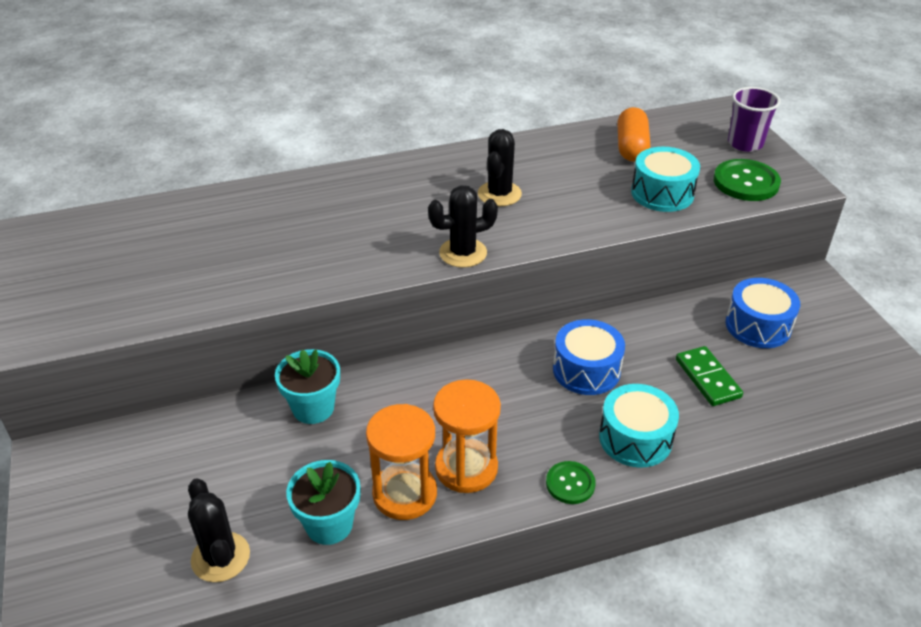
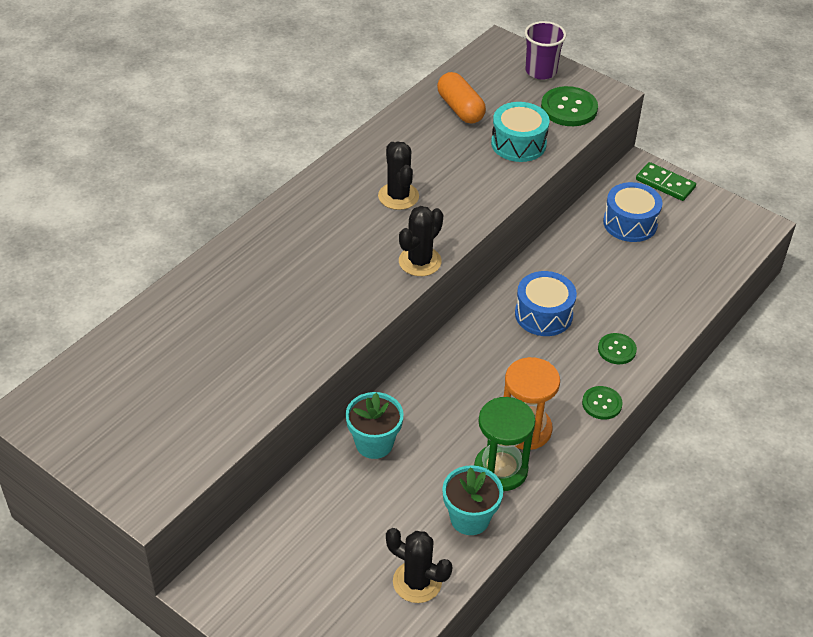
camera: 35 degrees left, 5 degrees up
(404, 494) = (500, 469): orange hourglass -> green hourglass
(635, 438) = (616, 350): turquoise drum -> green button
(708, 378) = (628, 281): green domino -> green domino (665, 184)

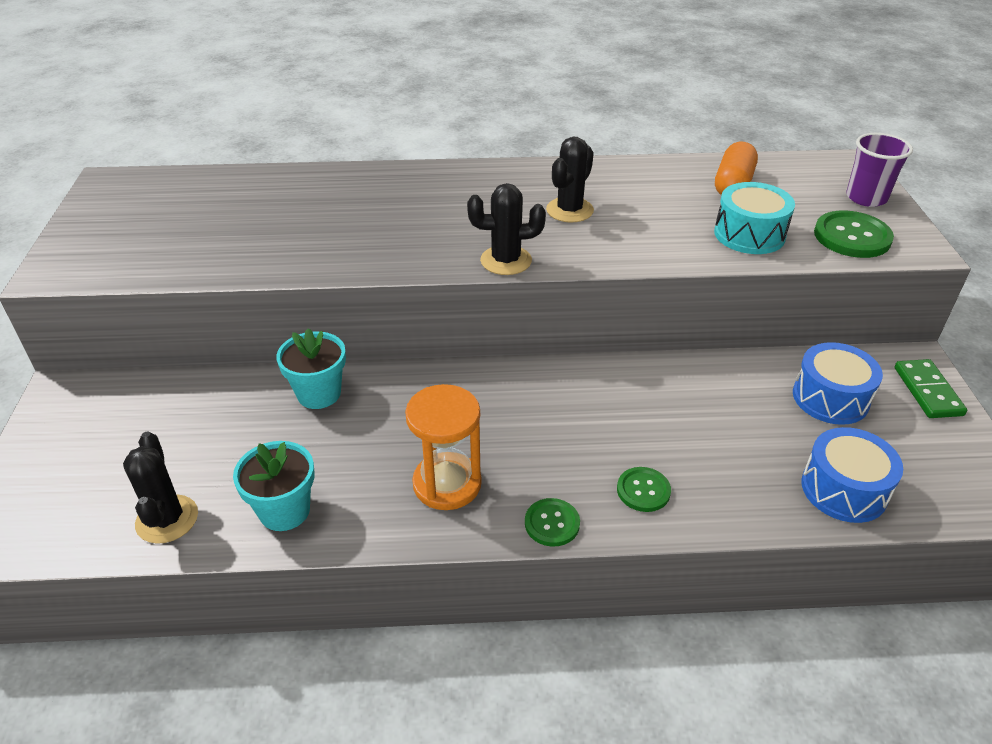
camera: 50 degrees right, 5 degrees down
(500, 469) = (373, 496): green hourglass -> none
(543, 314) = (616, 409): blue drum -> blue drum (844, 489)

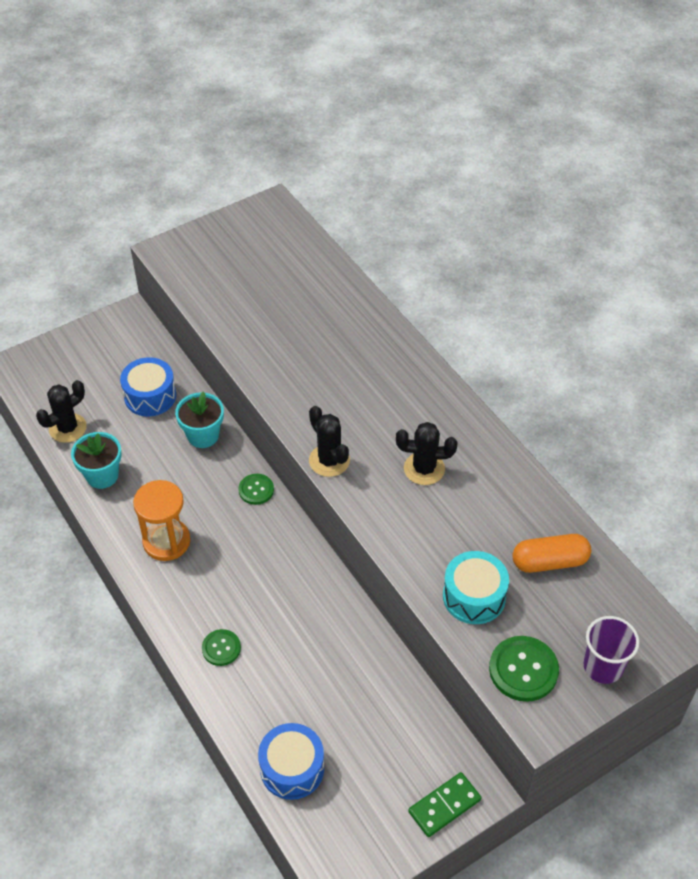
camera: 60 degrees right, 10 degrees up
(552, 523) = (165, 610): green button -> green button (256, 490)
(830, 398) = (390, 737): blue drum -> blue drum (150, 396)

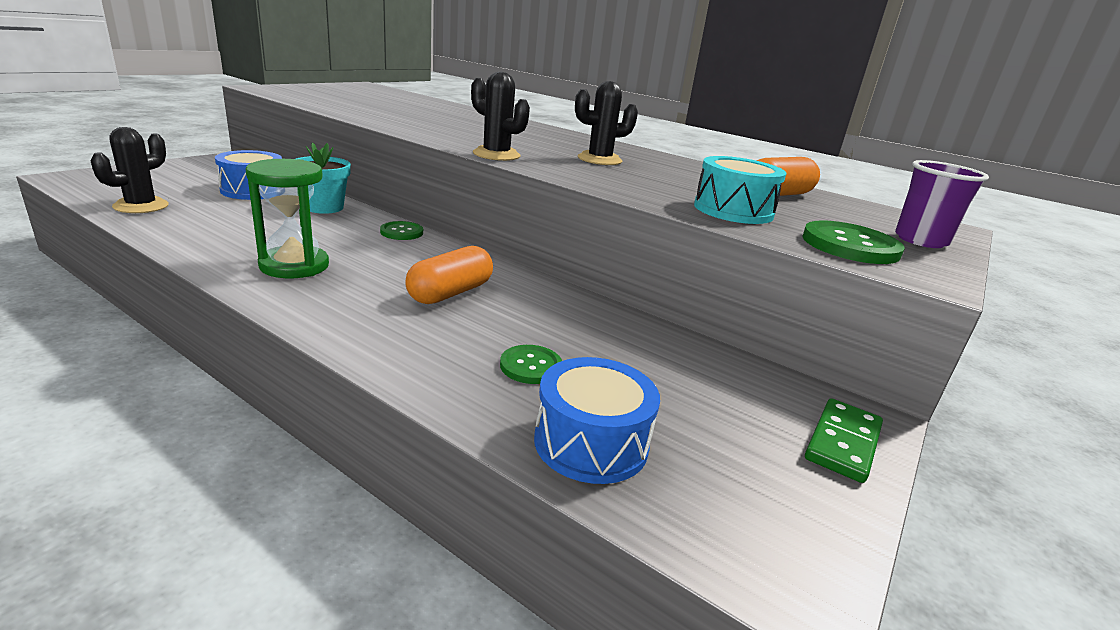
camera: 25 degrees left, 25 degrees down
(102, 475) = (192, 230): turquoise flower pot -> none
(166, 541) = (294, 266): orange hourglass -> green hourglass
(221, 648) = (407, 338): green button -> green button (531, 366)
(265, 595) = (450, 293): none -> orange capsule

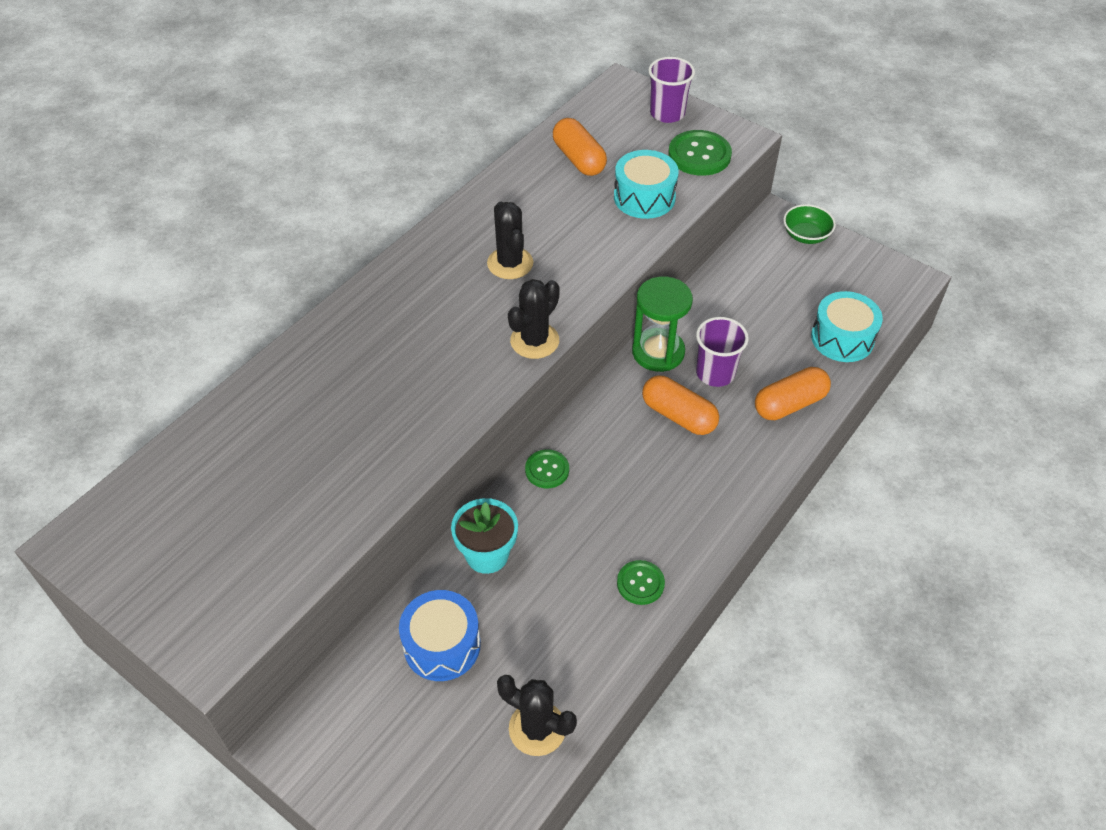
camera: 85 degrees left, 25 degrees up
(294, 266) = (659, 532): green hourglass -> green hourglass (658, 352)
(450, 367) = (789, 404): none -> orange capsule
(515, 322) = (715, 373): none -> purple cup
(531, 366) = (774, 364): green button -> green button (640, 583)
(591, 443) = (842, 338): blue drum -> turquoise drum
(843, 443) = (806, 235): green domino -> green bowl

